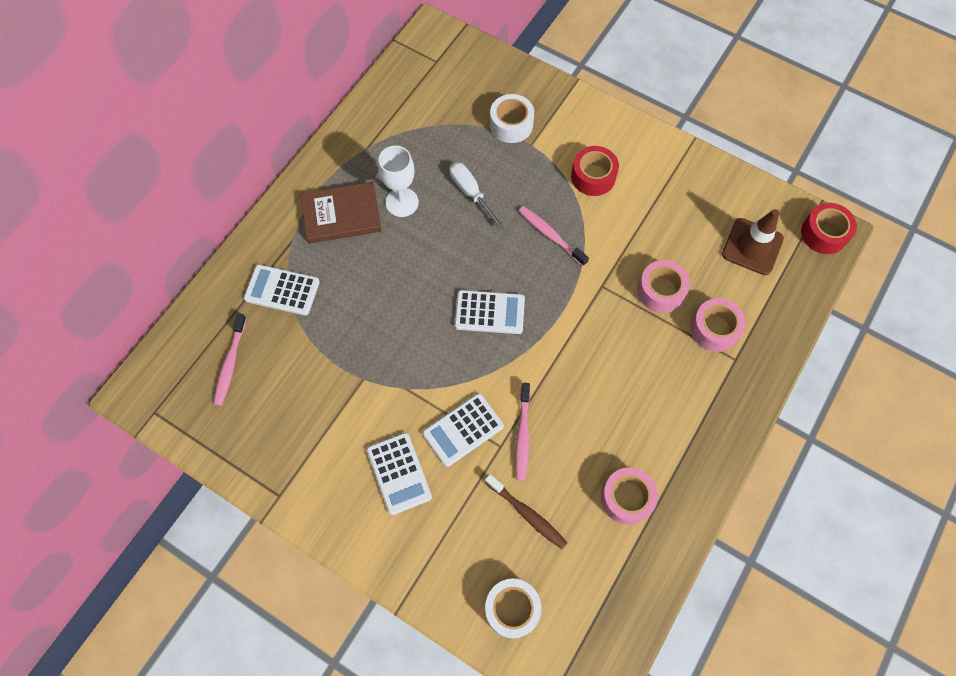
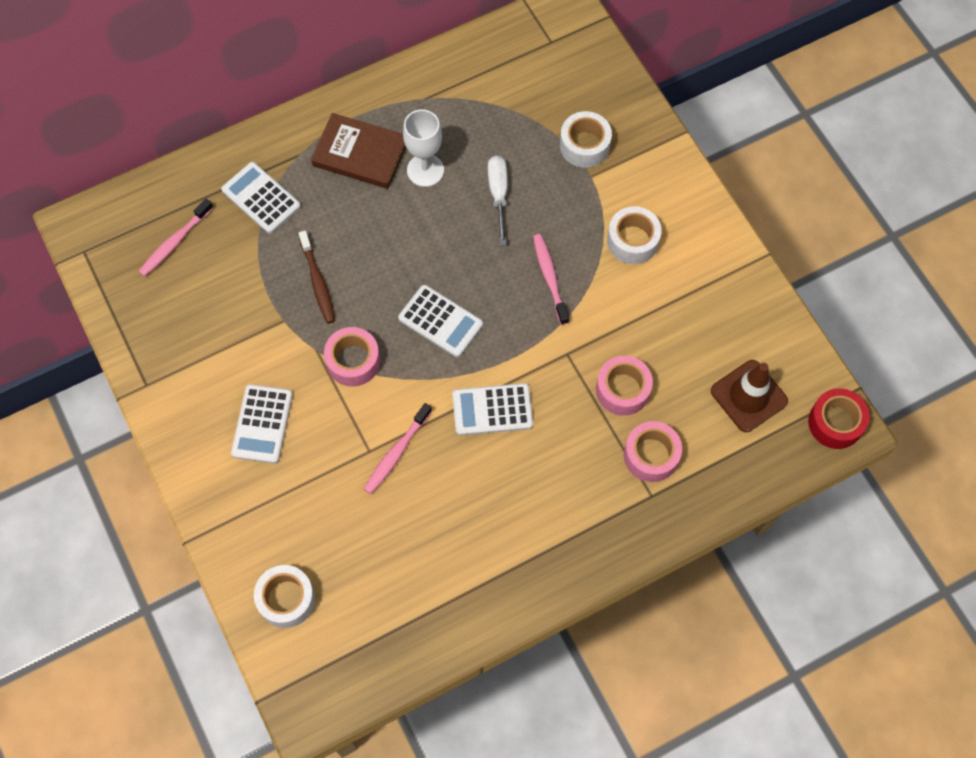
camera: 30 degrees right, 0 degrees up
(463, 430) = (345, 417): white calculator -> white calculator (492, 409)
(527, 514) = (354, 525): brown toothbrush -> brown toothbrush (317, 282)
(593, 176) = (632, 241): red tape -> white tape
(626, 498) = (455, 563): pink tape -> pink tape (353, 361)

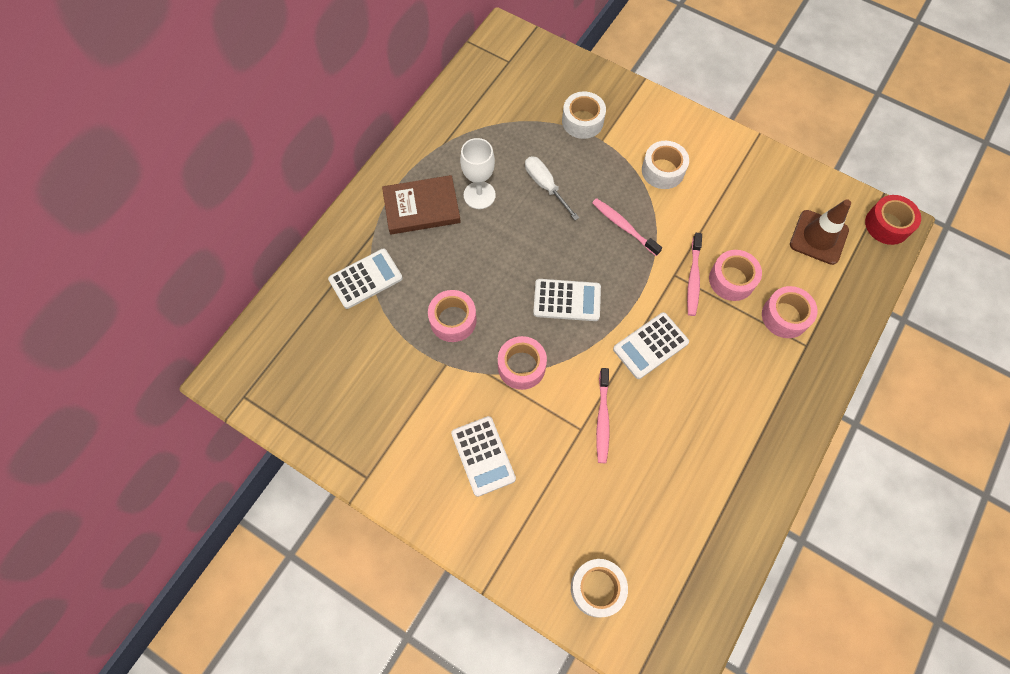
camera: 30 degrees left, 0 degrees up
(175, 242) = (317, 349): pink toothbrush -> pink toothbrush (693, 278)
(261, 198) = (366, 279): white calculator -> white calculator turned 135 degrees clockwise
(317, 282) = (453, 320): brown toothbrush -> pink tape

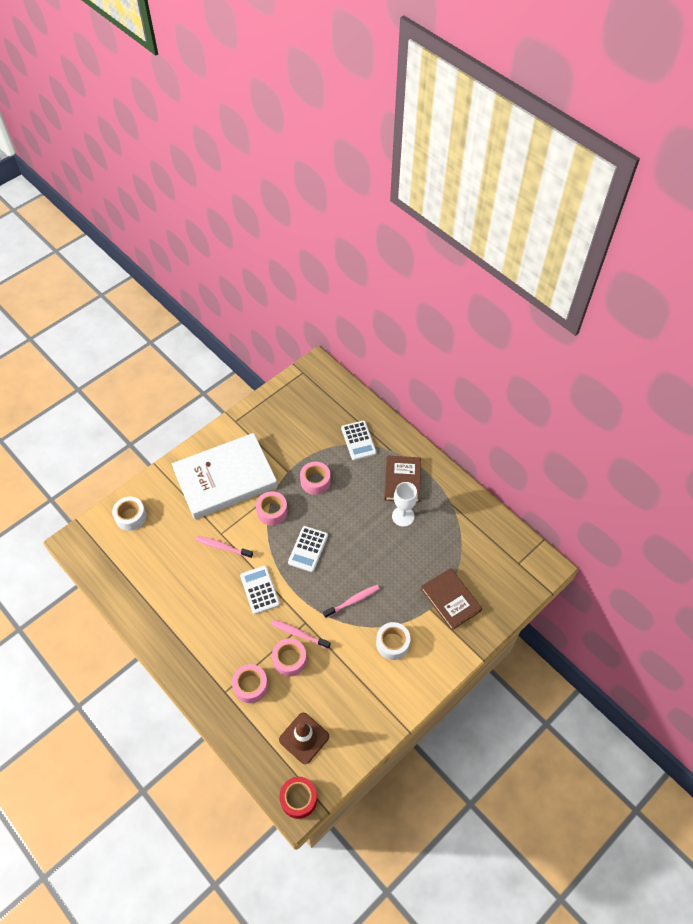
camera: 105 degrees right, 10 degrees down
(483, 456) = (225, 478): white calculator -> white book
(545, 186) = (400, 559): white screwdriver -> none
(582, 121) = (450, 600): white tape -> brown book

